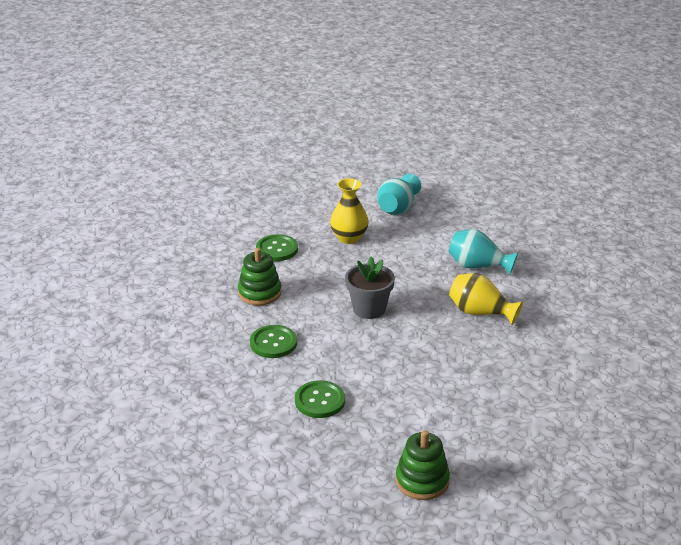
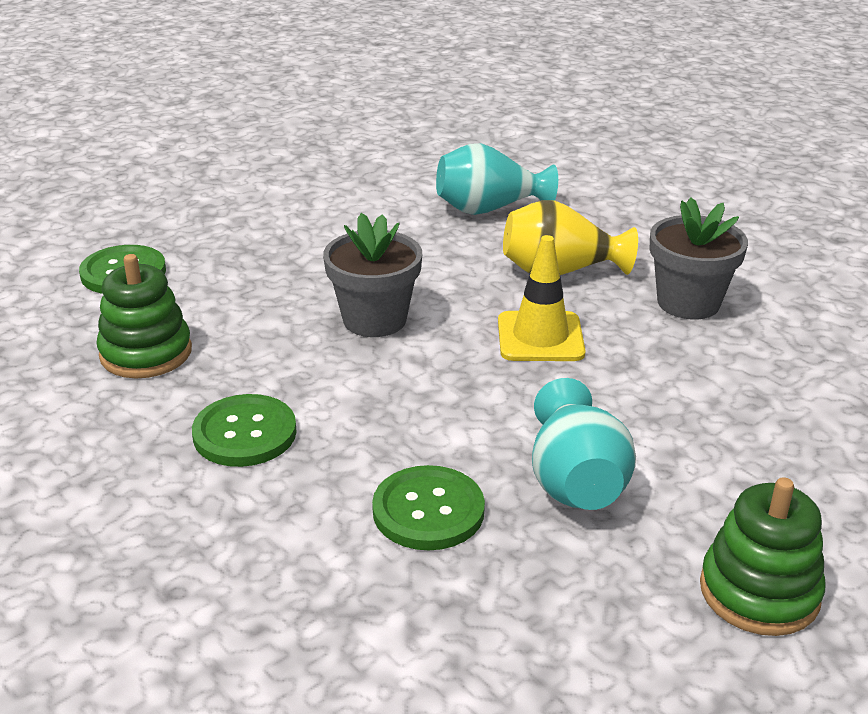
camera: 30 degrees left, 0 degrees up
(349, 238) = (242, 223): yellow vase -> none
(397, 208) = (287, 163): turquoise vase -> turquoise vase (575, 481)
(438, 343) = (540, 337): none -> yellow traffic cone
(529, 350) = (688, 303): none -> grey flower pot

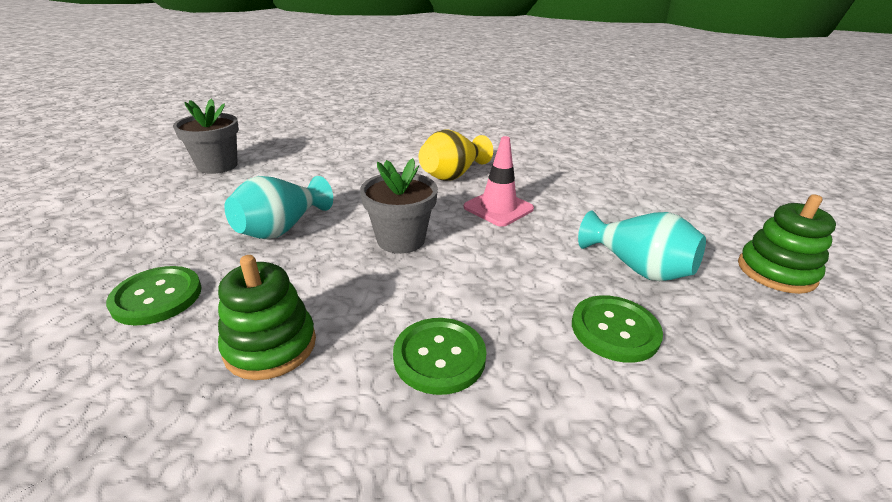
camera: 45 degrees left, 0 degrees up
(489, 209) = (367, 159): turquoise vase -> turquoise vase (281, 228)
(540, 337) = (498, 208): yellow traffic cone -> pink traffic cone
(688, 303) = (527, 166): grey flower pot -> grey flower pot (217, 166)

